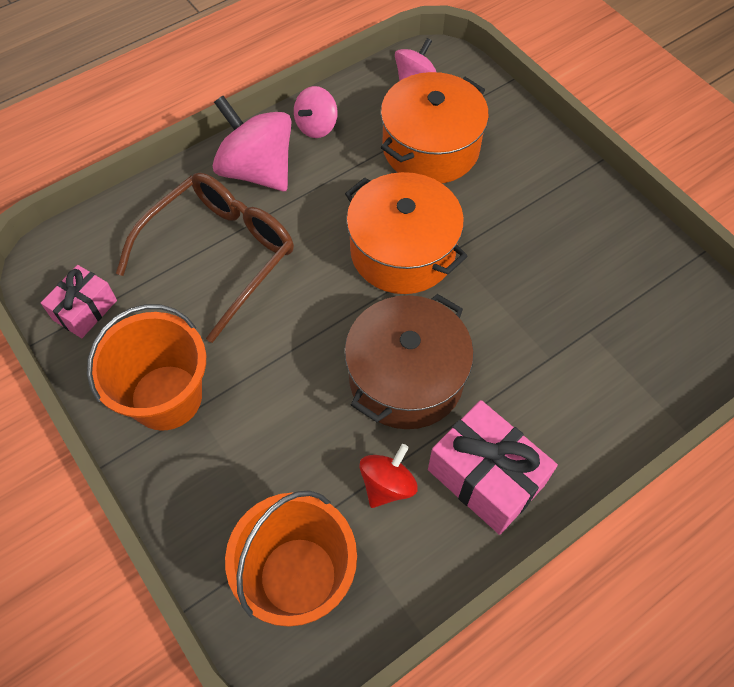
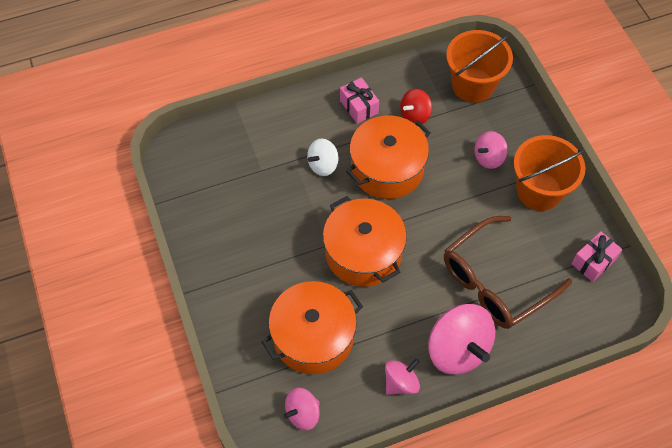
camera: 165 degrees left, 0 degrees up
(251, 435) = (488, 158): none -> pink spinning top
(406, 378) = (387, 168): brown pot -> orange pot
(486, 477) = (359, 107): pink gift -> pink gift, size x0.62
(503, 360) = (323, 165): none -> white spinning top

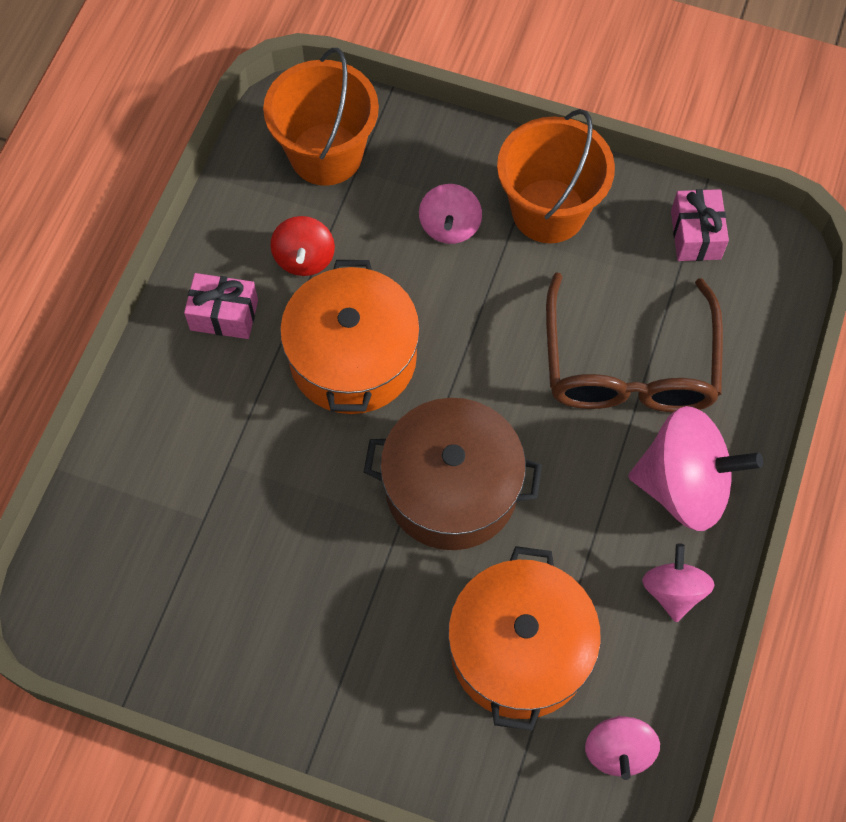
camera: 50 degrees left, 5 degrees up
(323, 165) = (272, 433): white spinning top -> none
(363, 253) = (451, 489): orange pot -> brown pot

